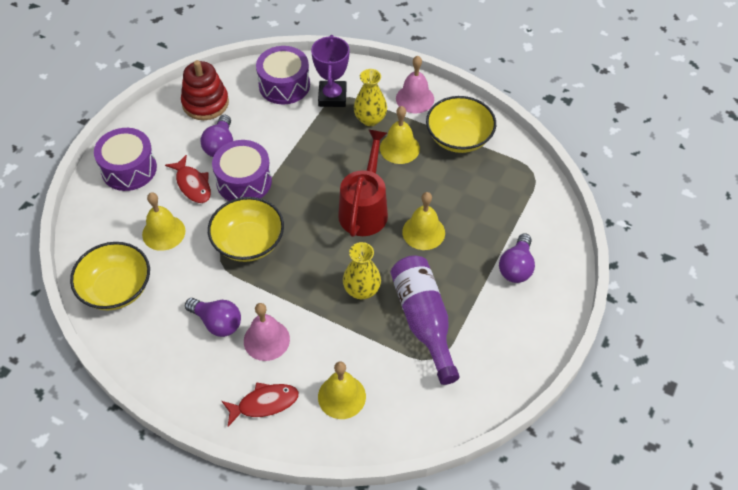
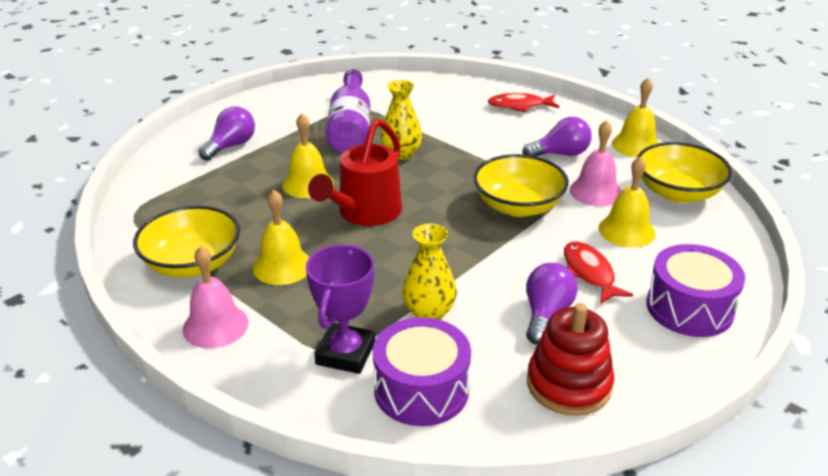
camera: 165 degrees left, 20 degrees down
(217, 323) = (560, 154): purple light bulb -> purple light bulb turned 120 degrees clockwise
(244, 181) = (515, 265): purple drum -> none
(266, 340) = (510, 137): pink bell -> pink bell (595, 191)
(341, 396) = (449, 101): yellow bell -> yellow bell (636, 145)
(370, 119) = (302, 309): yellow vase -> yellow vase (429, 312)

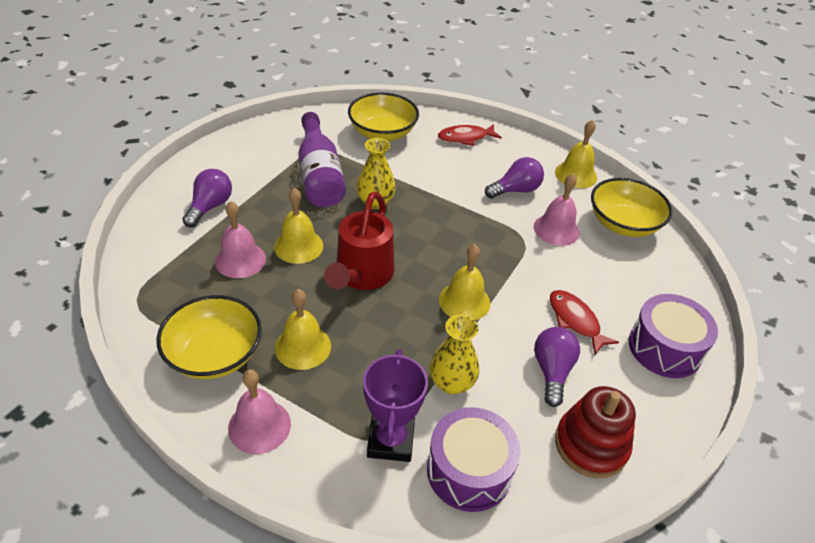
camera: 15 degrees left, 10 degrees up
(245, 190) = (240, 260): none -> pink bell
(518, 206) = (495, 253): yellow bowl -> yellow bowl (382, 133)
(626, 230) = (593, 270): yellow bell -> yellow bell (464, 301)

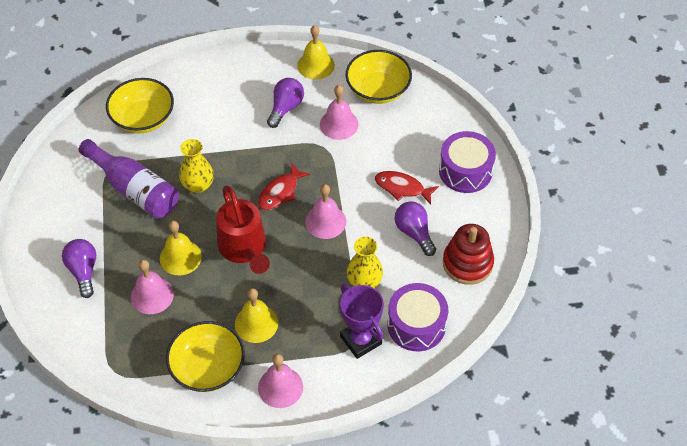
camera: 35 degrees left, 10 degrees up
(464, 301) = (325, 221): yellow bell -> pink bell
(465, 138) = (210, 81): red fish -> red fish (280, 192)

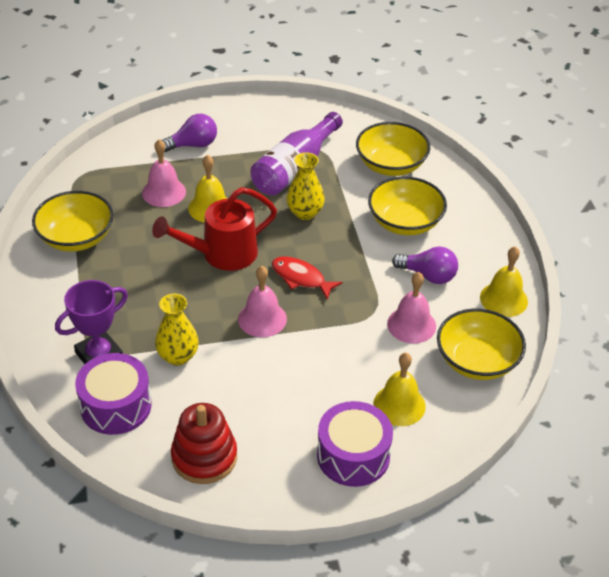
camera: 85 degrees right, 10 degrees down
(220, 116) = (405, 222): none -> yellow bowl
(256, 323) = (126, 269): yellow bell -> yellow bell (399, 405)
(280, 387) = (47, 292): pink bell -> none
(402, 188) = (318, 389): red fish -> none
(414, 233) = (249, 402): purple light bulb -> none

